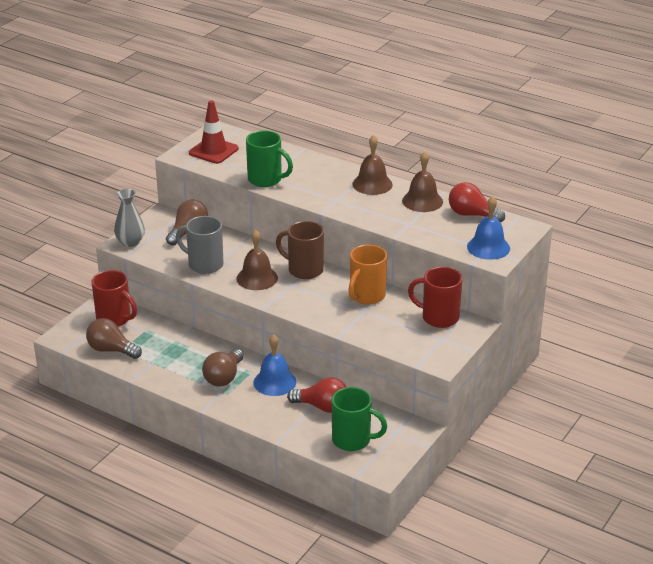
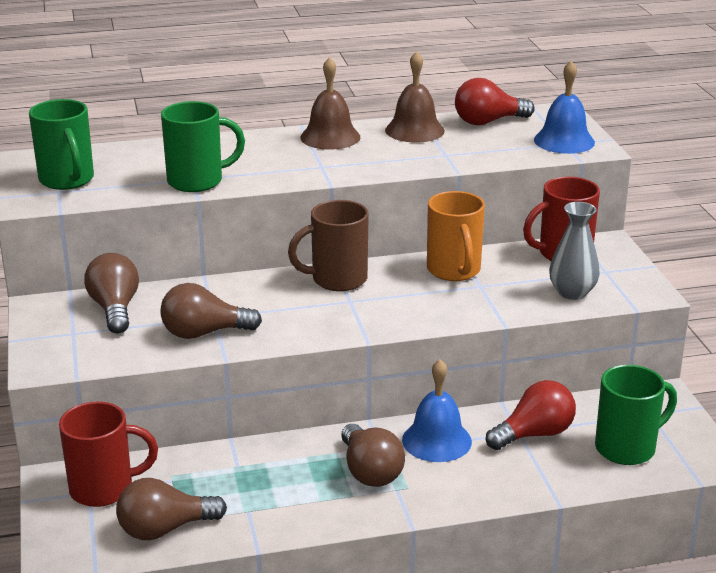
camera: 45 degrees left, 5 degrees down
(130, 242) = (52, 358): grey vase -> grey vase (572, 292)
(204, 264) = (204, 333): grey mug -> brown light bulb
(213, 151) = (67, 180): red traffic cone -> green mug
(257, 278) = (298, 315): brown bell -> none

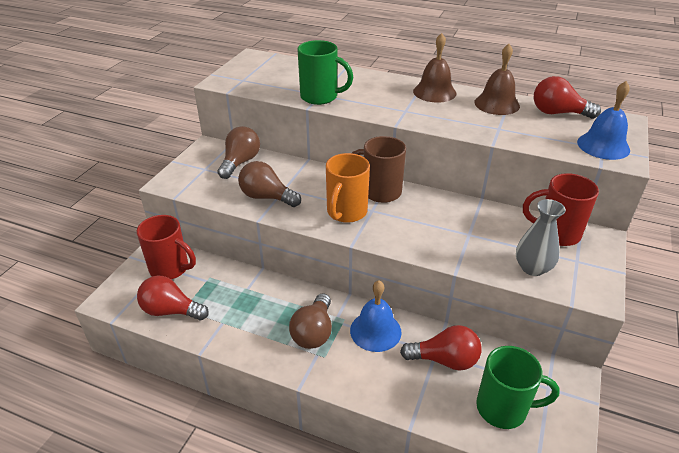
camera: 35 degrees right, 10 degrees up
(67, 180) = (255, 74): green mug -> none
(165, 529) = (171, 311): brown light bulb -> red light bulb
(454, 271) = (462, 215): orange mug -> orange mug (346, 212)

